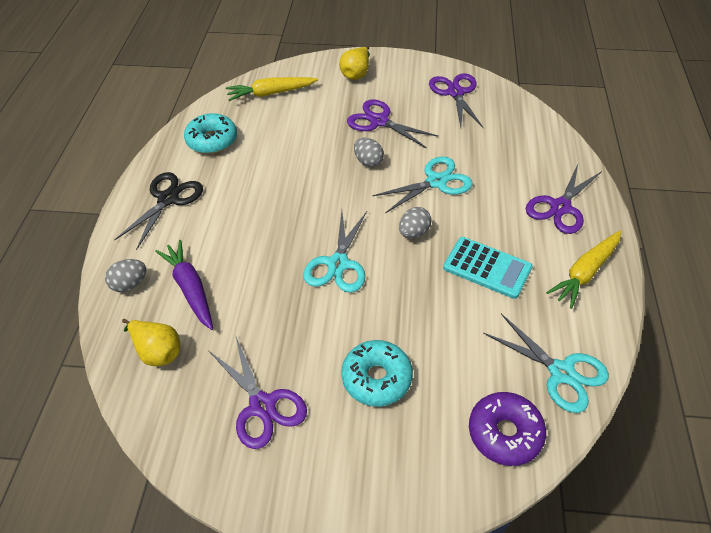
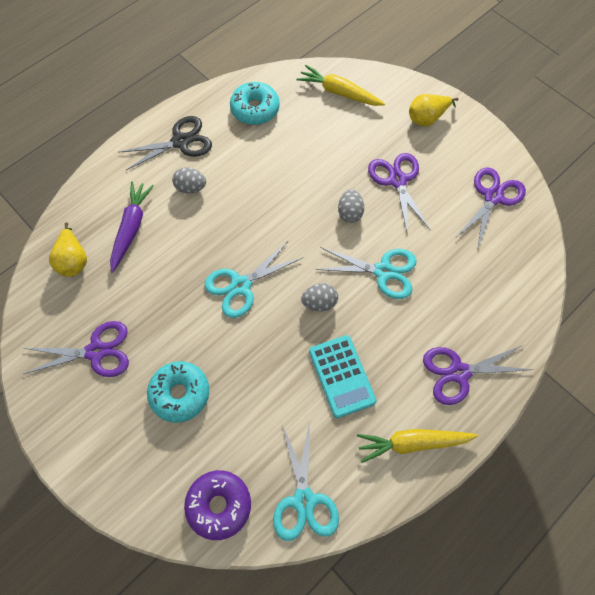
camera: 40 degrees right, 15 degrees up
(130, 284) = (100, 195): grey egg -> grey egg (191, 188)
(262, 406) = (96, 351): purple scissors -> purple scissors turned 105 degrees counterclockwise

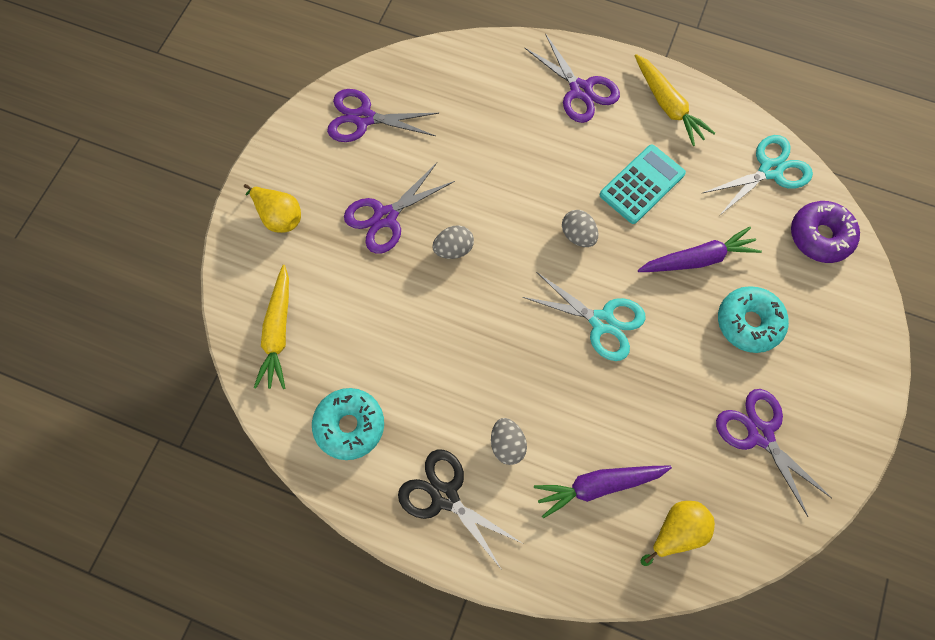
camera: 115 degrees left, 5 degrees up
(253, 385) = (698, 259): none -> purple carrot
(383, 272) = (509, 189): turquoise scissors -> none

